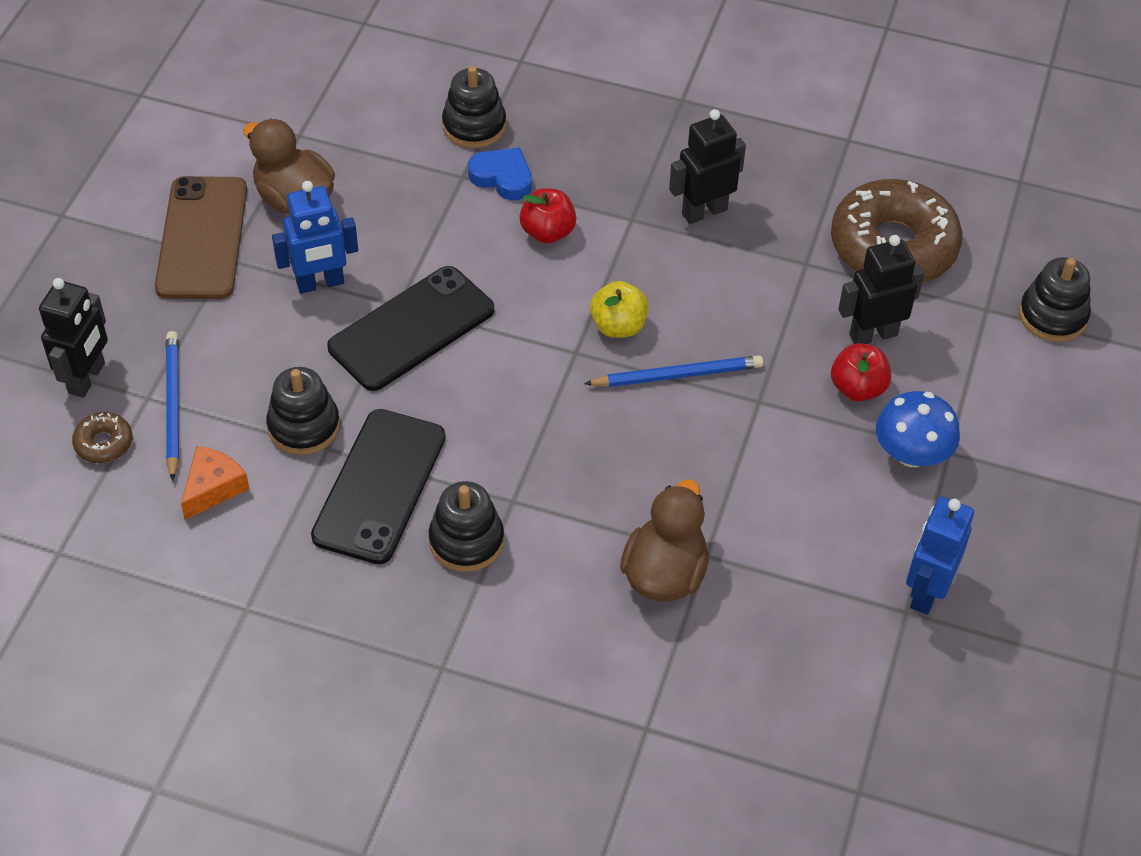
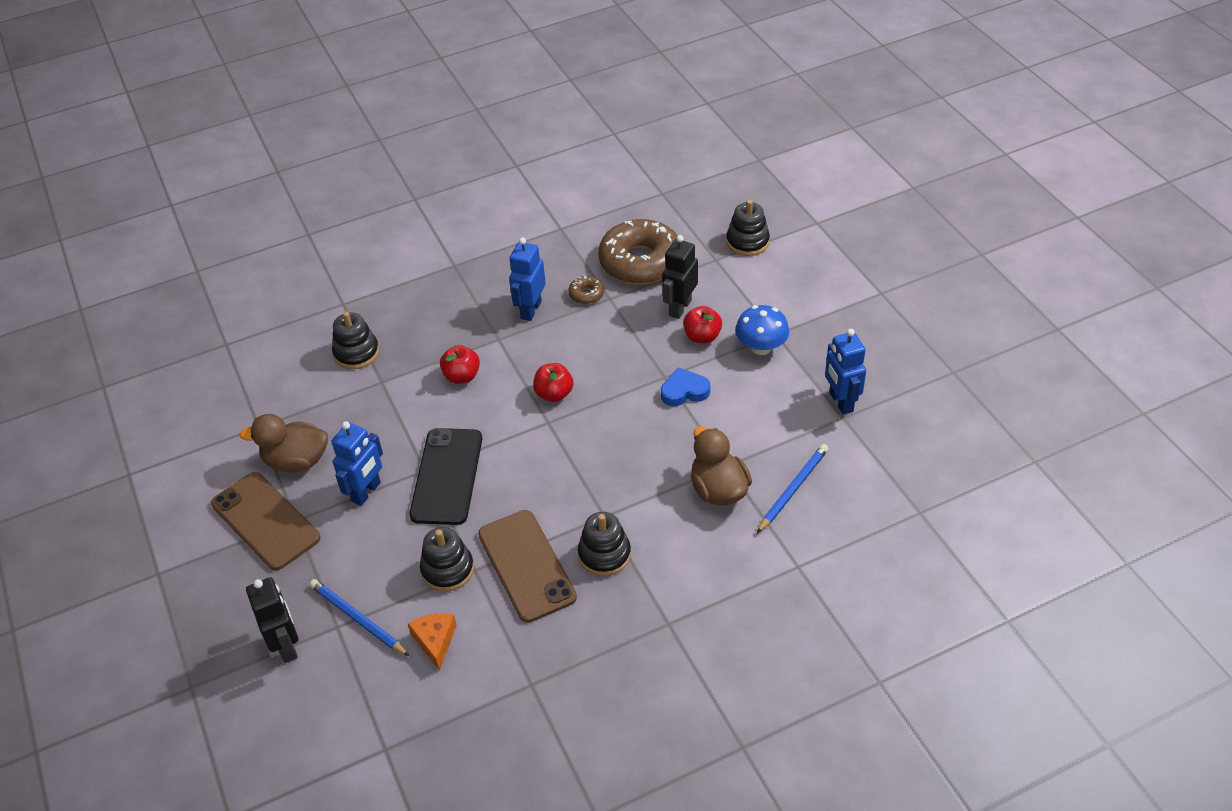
camera: 40 degrees left, 5 degrees down
(104, 443) = (340, 671): brown donut -> brown donut (586, 294)
(379, 486) = (526, 565): black phone -> brown phone
(502, 177) = (404, 367): blue heart -> blue heart (684, 391)
(618, 326) = (554, 394): yellow apple -> red apple
(678, 375) = (611, 394): blue pencil -> blue pencil (793, 489)
(704, 211) = (530, 310): black robot -> blue robot

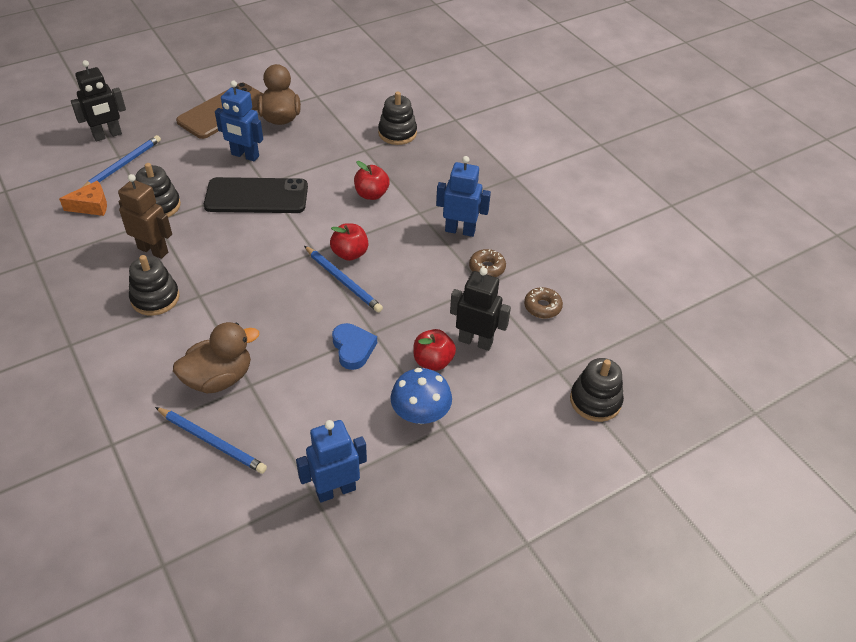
camera: 80 degrees right, 0 degrees up
(526, 565) = (153, 250): brown phone -> brown robot
(593, 399) = (343, 281): none -> blue pencil
(640, 262) = (542, 307): brown donut -> brown donut, size x0.42

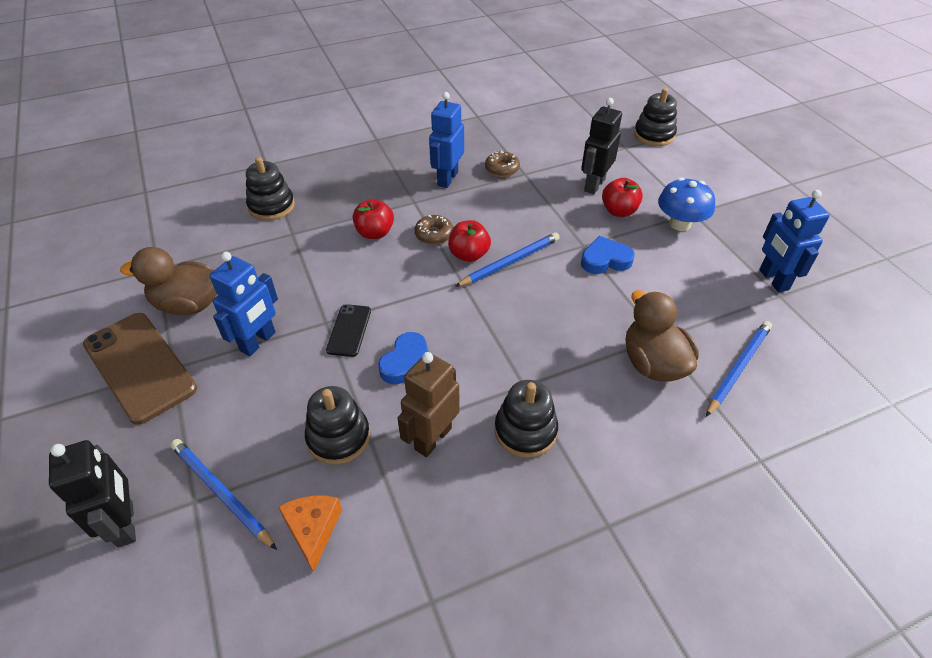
camera: 80 degrees left, 0 degrees up
(223, 230) = (407, 363): none -> blue heart
(256, 196) = (349, 330): black phone -> black phone, size x0.50
(542, 307) = (553, 145): brown donut -> brown donut (434, 234)

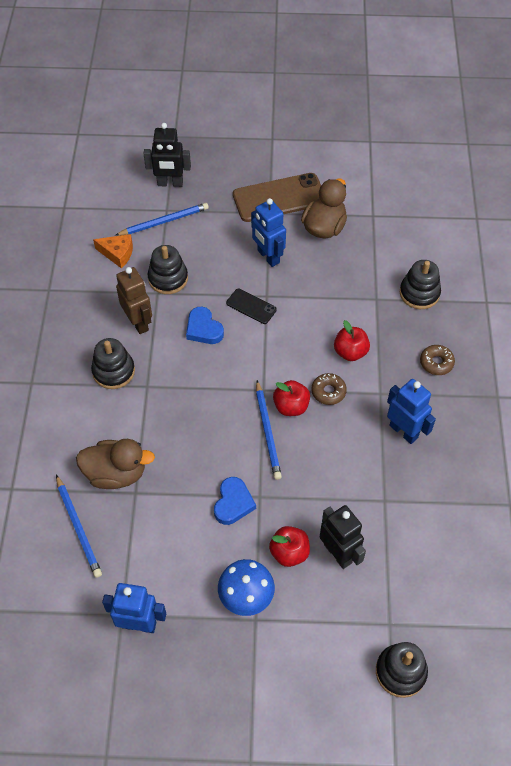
camera: 115 degrees right, 10 degrees up
(502, 169) = (400, 484): brown donut -> brown donut (436, 363)

